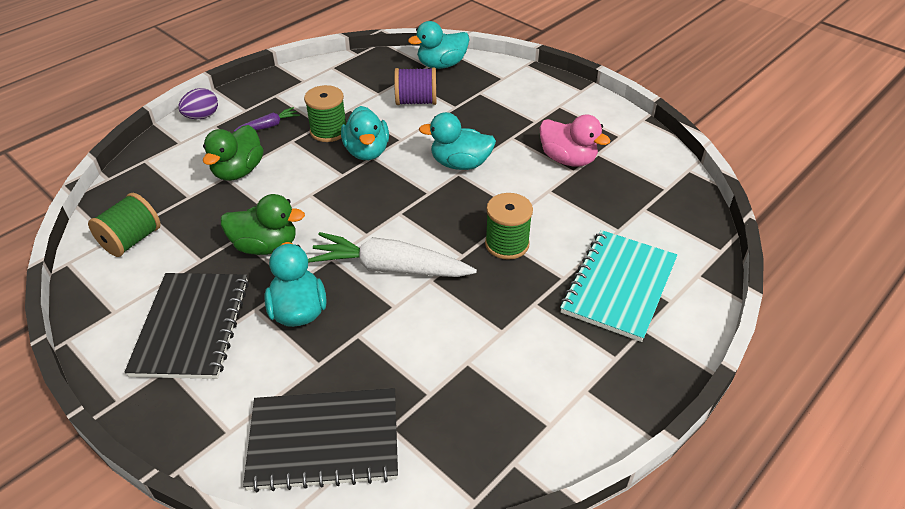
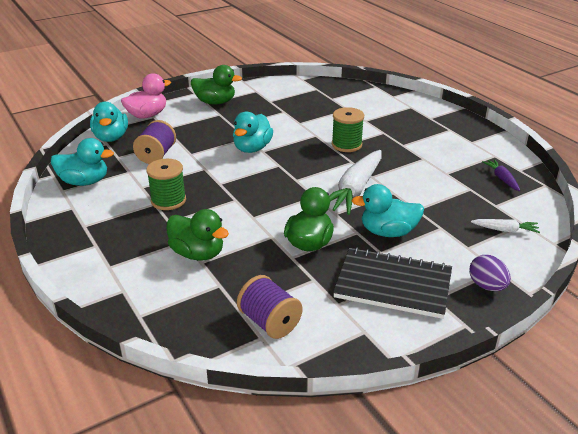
camera: 75 degrees left, 10 degrees down
(131, 240) = (270, 322): green spool -> purple spool
(202, 116) = (85, 274): purple egg -> purple egg (487, 286)
(269, 126) = (135, 232): purple carrot -> purple carrot (501, 179)
(324, 441) = (505, 230): black notebook -> white carrot
(367, 151) = (211, 185): turquoise duck -> turquoise duck (84, 182)
(565, 111) = (215, 102): none -> green duck
(567, 159) = (270, 111): pink duck -> pink duck (147, 115)
(619, 286) = (395, 118): turquoise notebook -> none

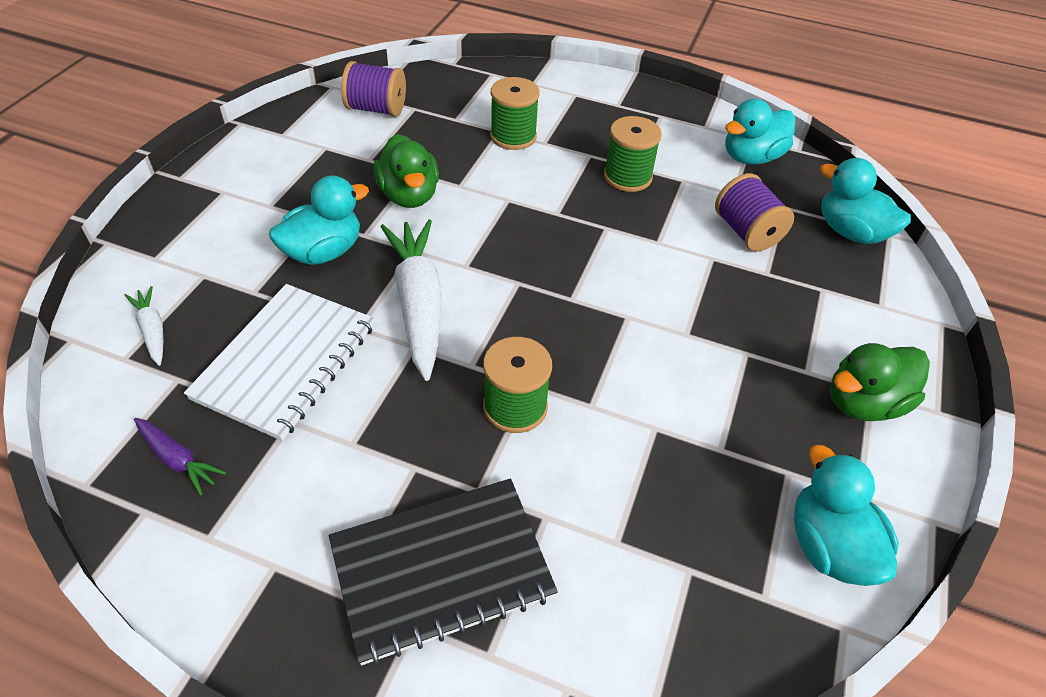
camera: 140 degrees right, 15 degrees up
(147, 115) = (893, 302): pink duck -> none
(198, 253) = (513, 136): green duck -> green spool
(252, 148) = (648, 313): turquoise duck -> turquoise duck (828, 546)
(393, 285) = (278, 187): black notebook -> black notebook (441, 569)
(438, 192) = (286, 362): none -> white notebook
(487, 286) = (164, 230): purple egg -> none
(505, 230) = (152, 330): white carrot -> white carrot turned 90 degrees clockwise

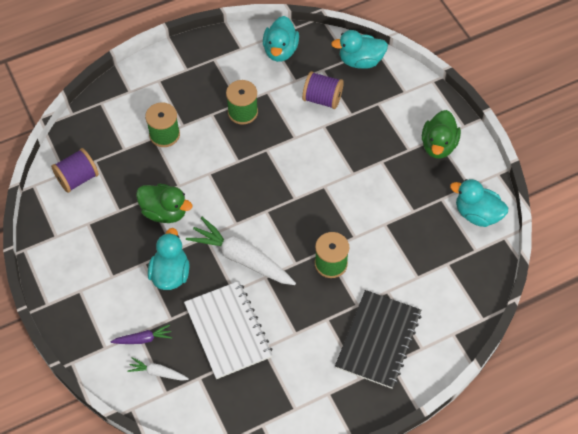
camera: 45 degrees left, 10 degrees up
(178, 459) = (246, 400): purple carrot -> purple carrot (143, 339)

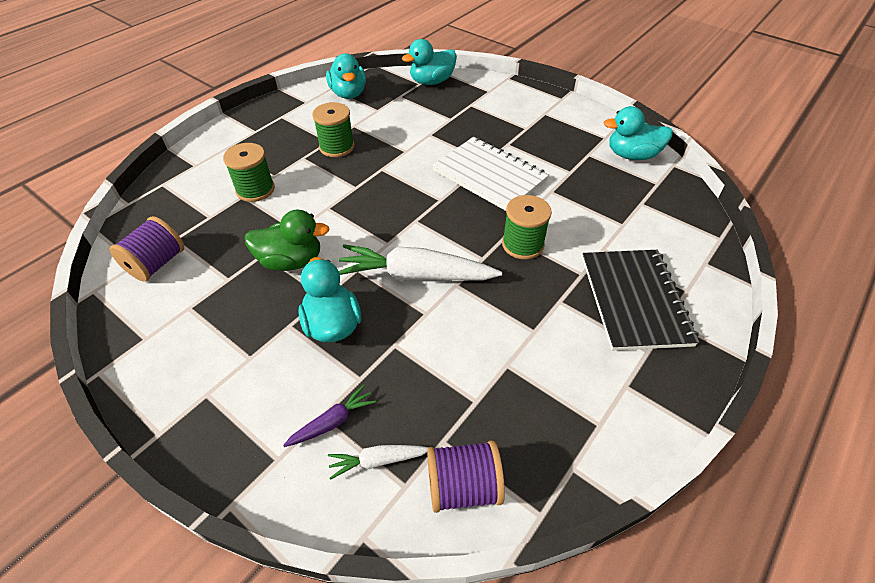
camera: 25 degrees left, 10 degrees down
(228, 330) = (447, 362): white notebook -> white notebook (489, 175)
(322, 99) = (414, 115): purple spool -> purple spool (463, 486)
(438, 145) = (551, 117): green duck -> none

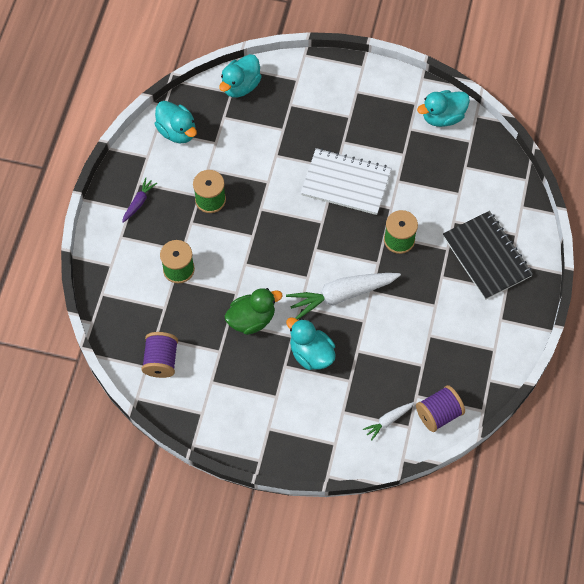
camera: 25 degrees left, 15 degrees up
(333, 422) = (351, 411): purple carrot -> purple carrot (139, 202)

